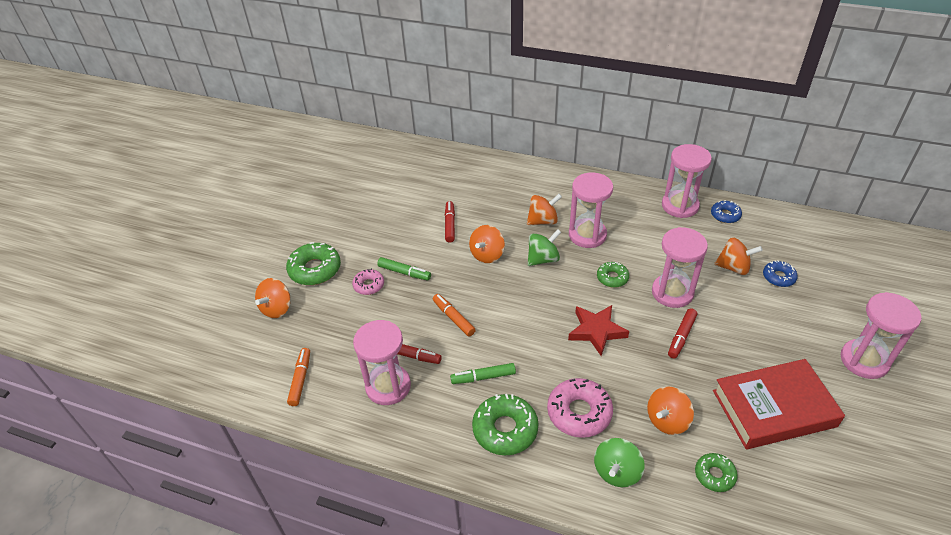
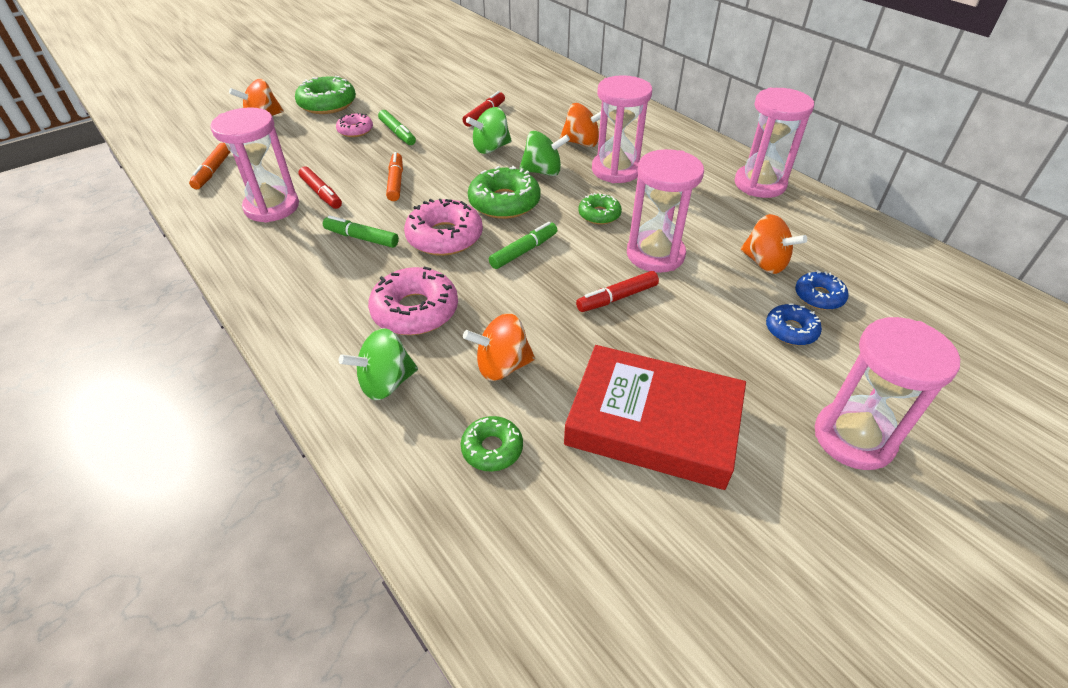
camera: 30 degrees right, 0 degrees up
(300, 379) = (213, 171): orange marker -> orange marker turned 150 degrees clockwise
(487, 255) = (491, 148): orange spinning top -> green spinning top
(505, 429) = (325, 288): green donut -> green donut (504, 202)
(536, 346) = (444, 237): none -> pink donut
(596, 331) = (524, 251): red star -> green marker
(725, 215) = (811, 212): blue donut -> blue donut (791, 330)

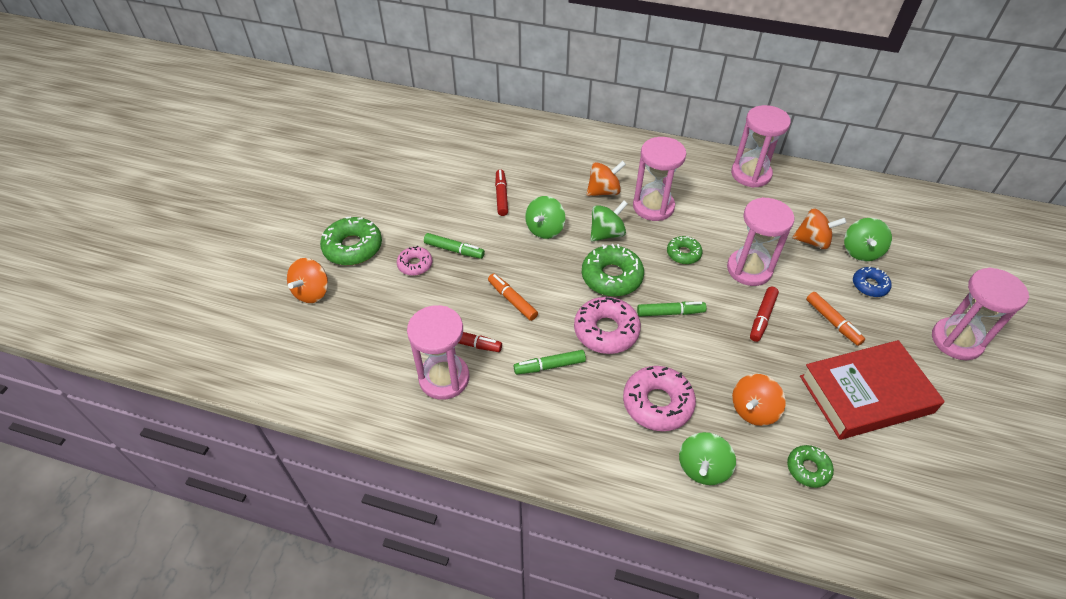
camera: 35 degrees left, 5 degrees up
(213, 171) = (344, 372): orange marker -> orange marker (832, 322)
(524, 251) = (670, 312): green marker -> green marker turned 75 degrees clockwise
(819, 296) = (861, 251): blue donut -> green spinning top

